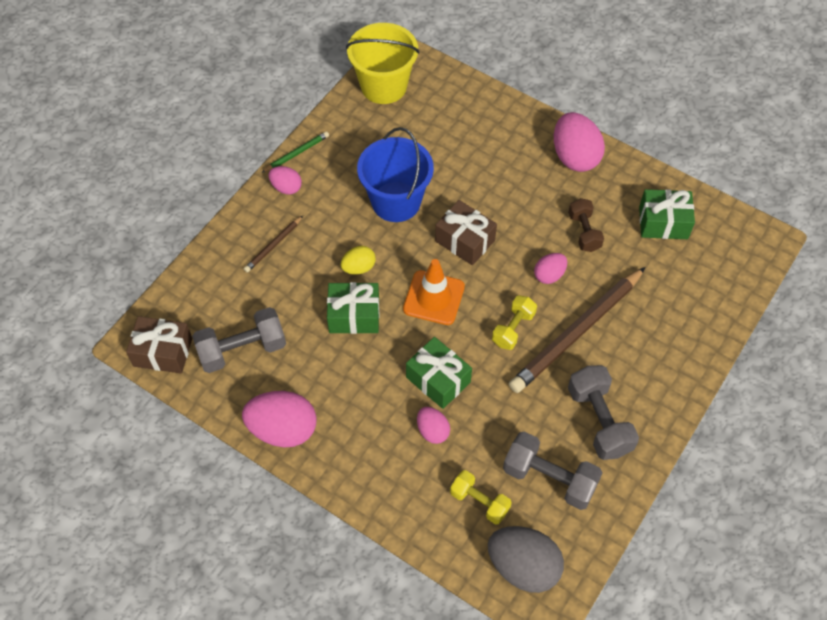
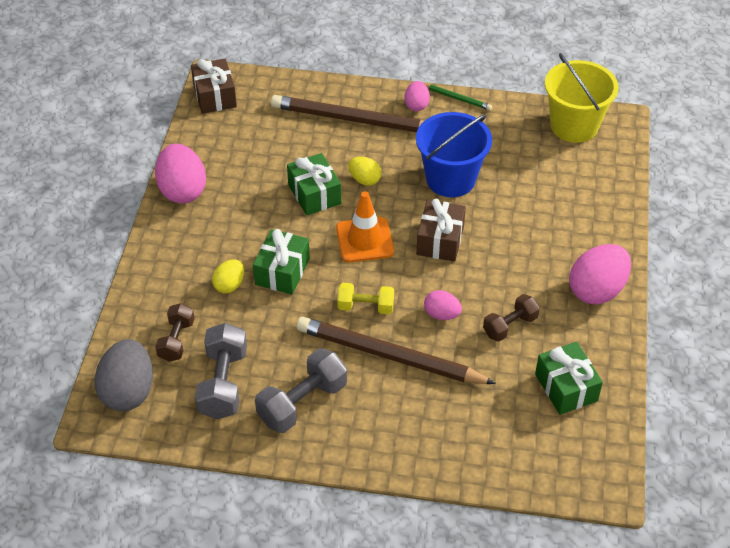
camera: 65 degrees right, 10 degrees down
(242, 350) = (242, 139): grey dumbbell -> none
(273, 246) = (352, 119): brown pencil -> brown pencil, size x2.23
(432, 431) = (229, 285): pink egg -> yellow egg
(479, 502) = (176, 340): yellow dumbbell -> brown dumbbell

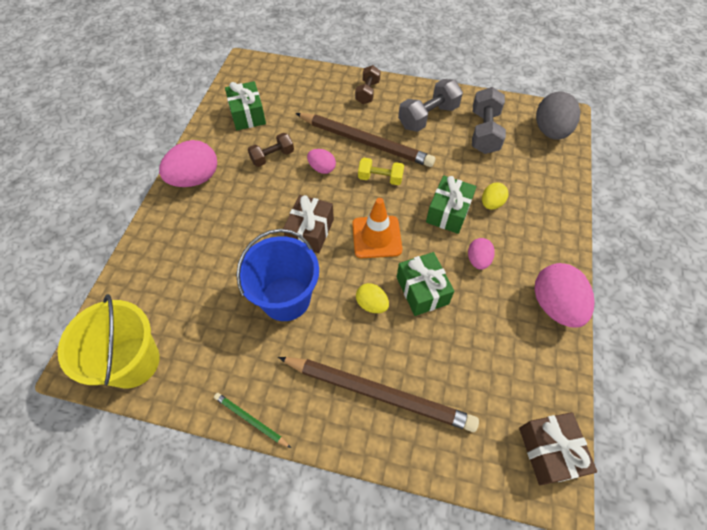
camera: 175 degrees left, 10 degrees up
(176, 340) = (524, 163): brown dumbbell -> brown dumbbell (367, 92)
(416, 105) = (301, 411): pink egg -> pink egg (478, 260)

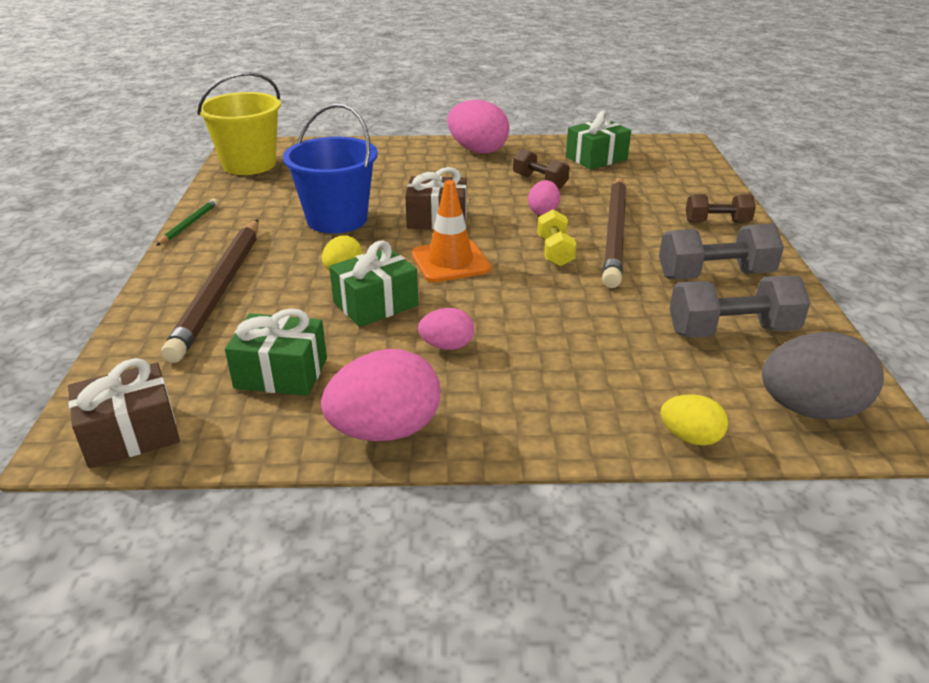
camera: 75 degrees right, 25 degrees down
(428, 117) = (714, 275): grey dumbbell -> grey dumbbell turned 45 degrees counterclockwise
(448, 212) = (526, 312): green gift -> green gift (281, 373)
(491, 203) = (569, 350): yellow egg -> yellow egg (690, 437)

